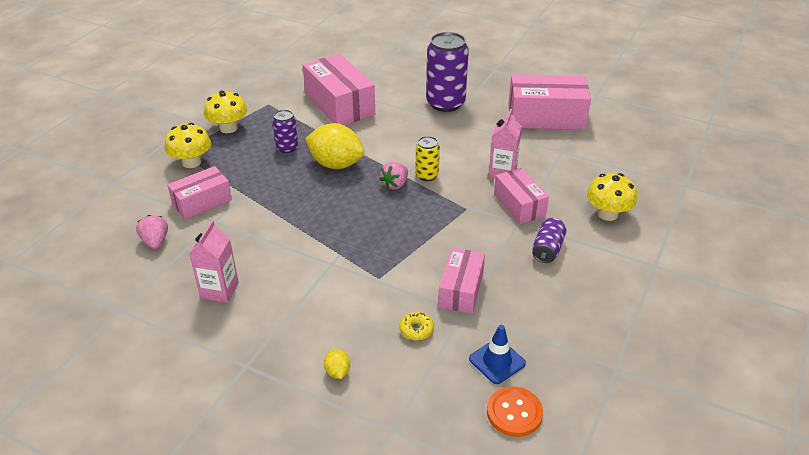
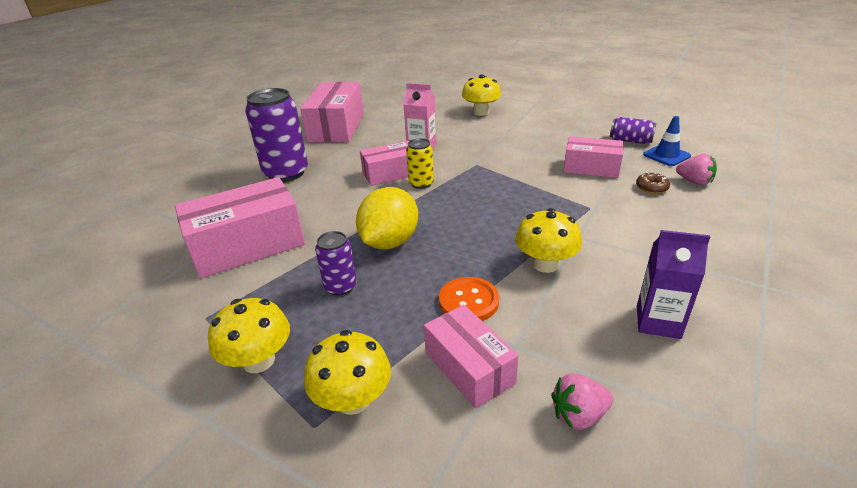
camera: 85 degrees left, 5 degrees down
(219, 290) = (658, 322): pink carton -> purple carton
(296, 241) = (545, 264): none -> yellow mushroom
(337, 372) = (730, 226): yellow lemon -> none
(395, 184) = (435, 201): pink strawberry -> pink strawberry (694, 182)
(416, 330) = (651, 188): yellow donut -> brown donut
(514, 413) = (713, 151): orange button -> orange button (469, 301)
(519, 205) = (470, 142): pink box -> pink box (391, 174)
(547, 249) = (528, 134): purple can -> purple can (630, 141)

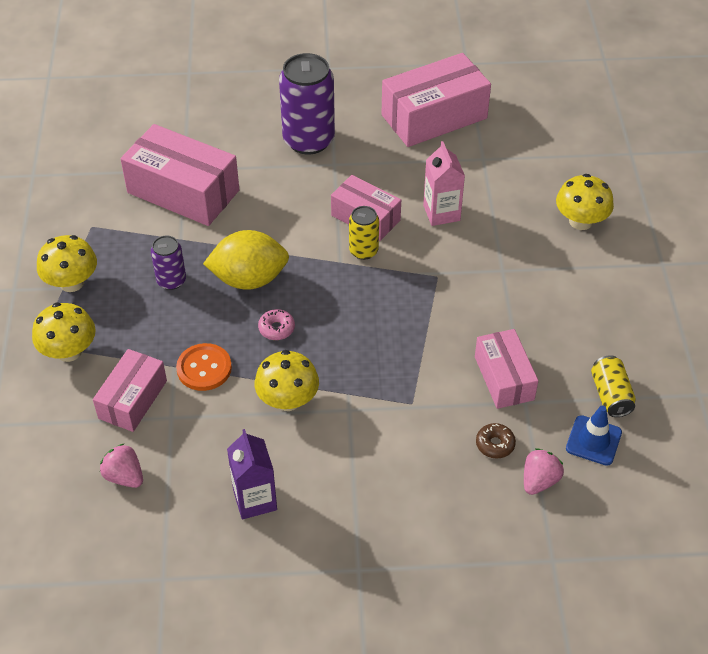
camera: 55 degrees right, 15 degrees up
(459, 245) = (276, 328): none -> pink donut
(630, 141) = (610, 395): purple can -> yellow can
(694, 182) = (539, 481): pink strawberry -> pink strawberry turned 150 degrees counterclockwise

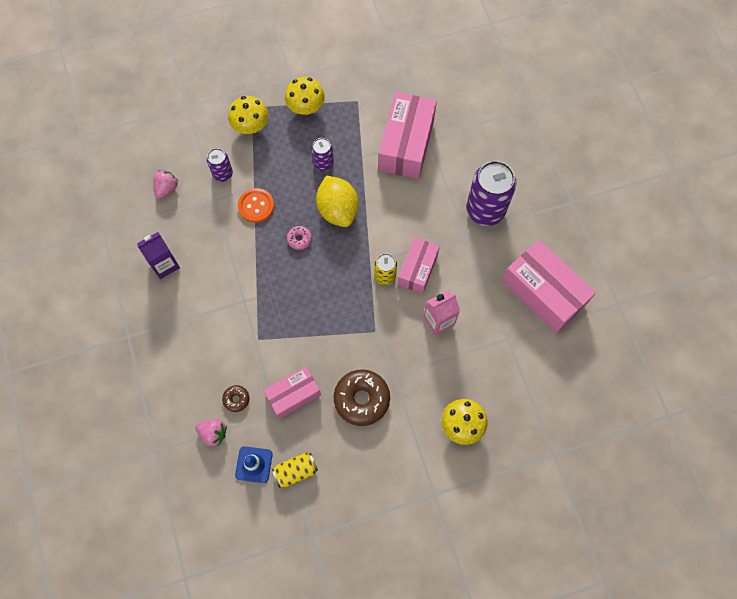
camera: 75 degrees right, 20 degrees up
(133, 399) = (222, 174): pink box -> purple can
(288, 400) = (243, 262): yellow mushroom -> none
(526, 308) = (362, 399): none -> brown donut

